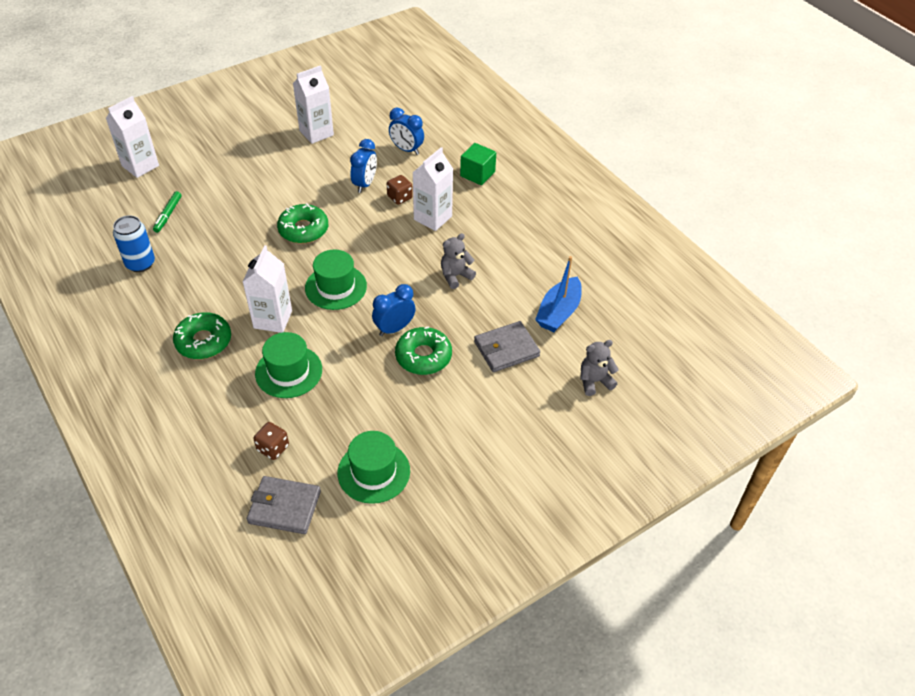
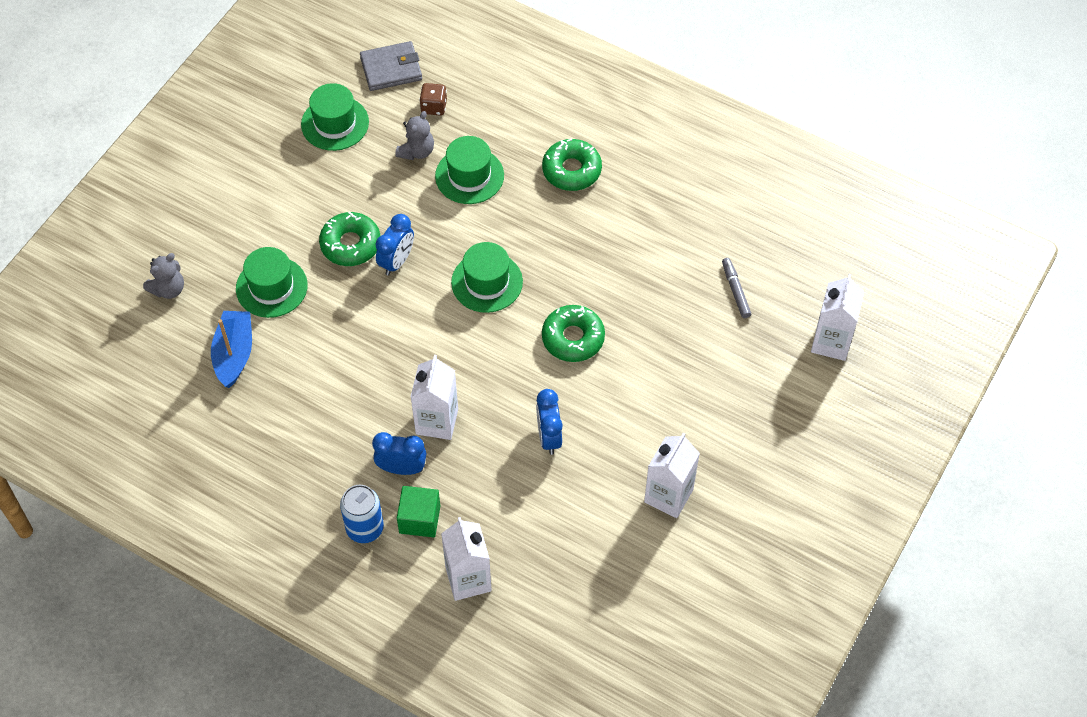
camera: 155 degrees right, 10 degrees up
(140, 263) = (707, 221): blue can -> blue can (365, 528)
(168, 215) = (735, 290): green marker -> grey marker
(273, 319) = (524, 219): white carton -> white carton (468, 579)
(400, 197) = (494, 435): brown dice -> none
(406, 150) = (534, 520): blue clock -> blue clock (402, 468)
(455, 276) = (367, 351): grey teddy bear -> grey teddy bear (416, 151)
(506, 349) = (271, 287): grey wallet -> green hat

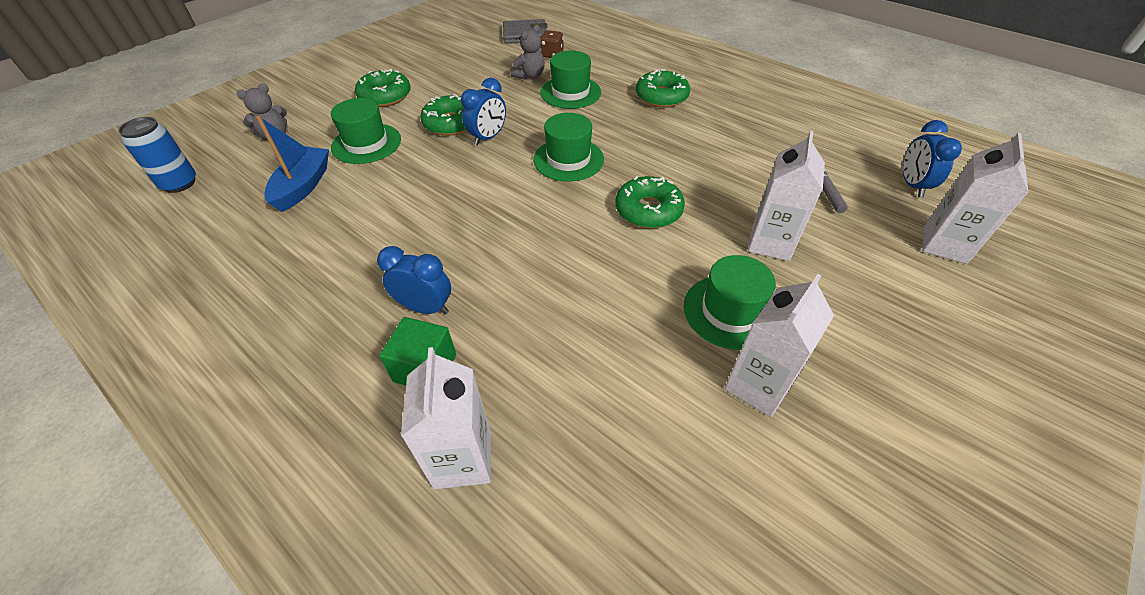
camera: 10 degrees right, 10 degrees down
(260, 209) = (385, 96): none -> green donut
(335, 123) = (470, 57): green hat -> green hat (730, 311)
(365, 528) = (353, 369): blue can -> blue can (179, 183)
(437, 421) = (482, 266): white carton -> white carton (770, 243)
(549, 437) = (608, 297): blue clock -> blue clock (912, 185)

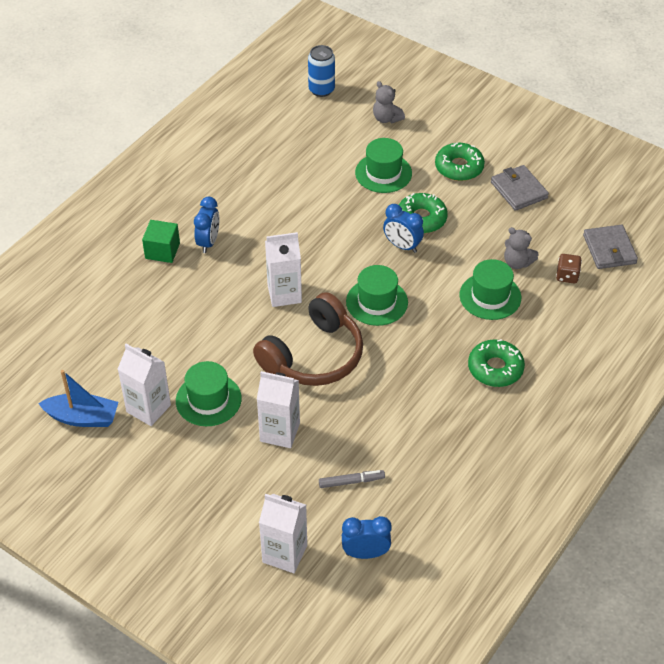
camera: 85 degrees right, 0 degrees up
(303, 186) = (324, 153): blue boat -> blue boat (82, 418)
(434, 67) = (519, 190): none -> grey wallet
(463, 459) = (105, 276): white carton -> white carton (284, 294)
(648, 210) = (313, 356): green donut -> brown headphones

